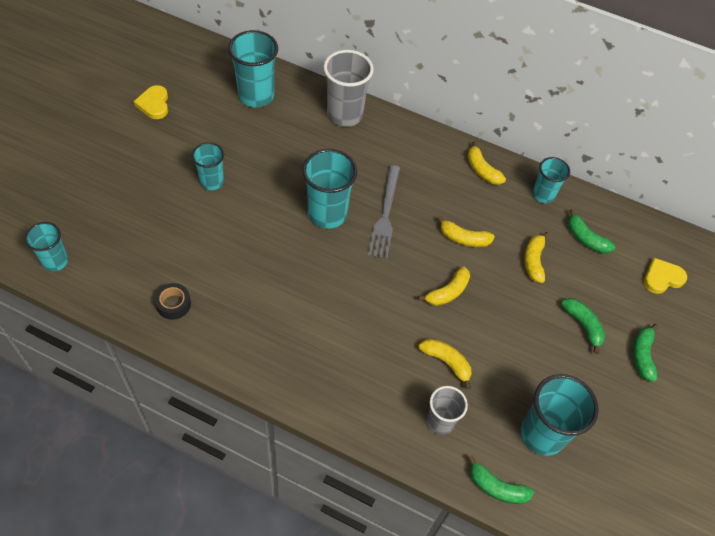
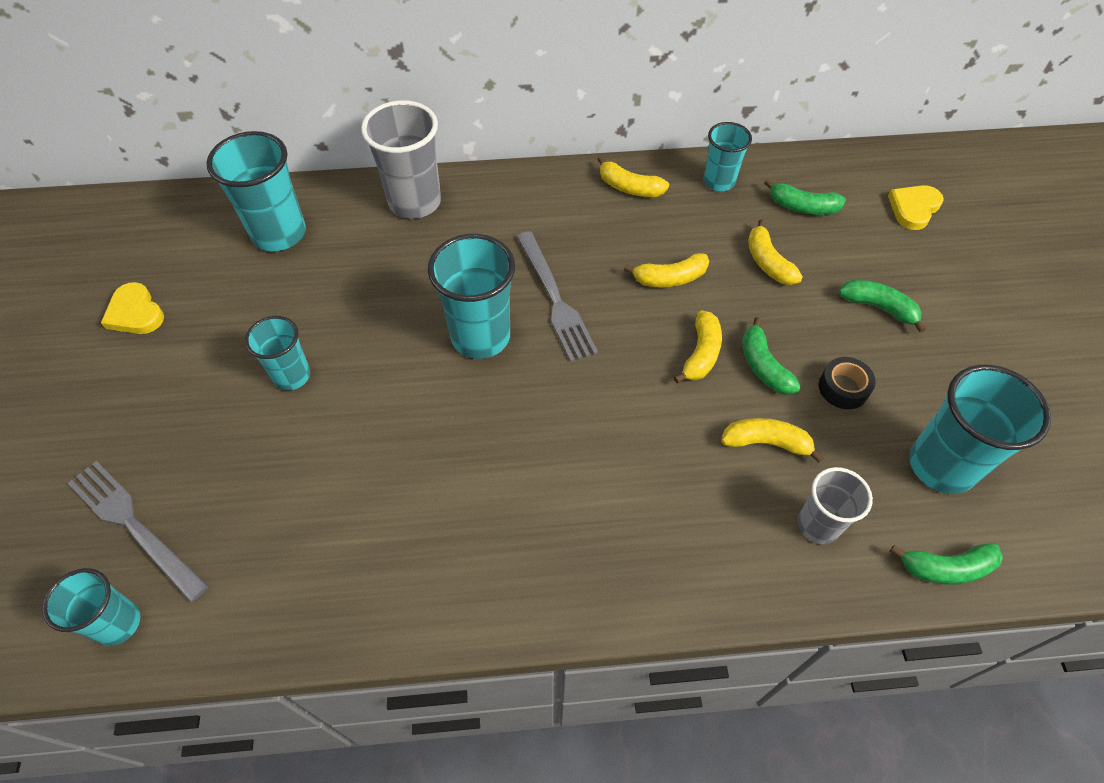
camera: 25 degrees left, 0 degrees up
(89, 218) = (134, 526): none -> grey fork
(173, 304) = (351, 580): black tape -> black tape (843, 388)
(642, 355) = (965, 306): green banana -> green banana (763, 366)

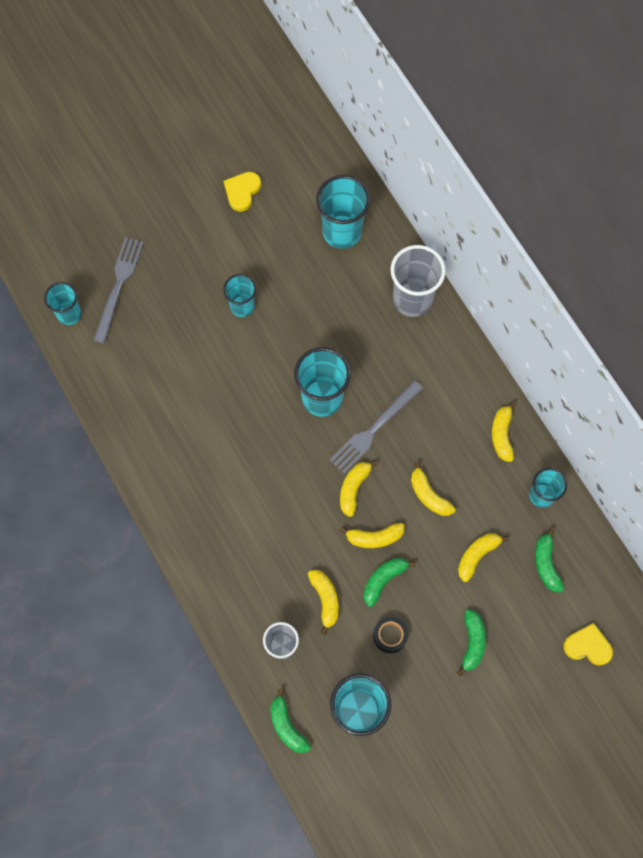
camera: 65 degrees right, 15 degrees up
(623, 350) = (353, 488): none -> yellow banana

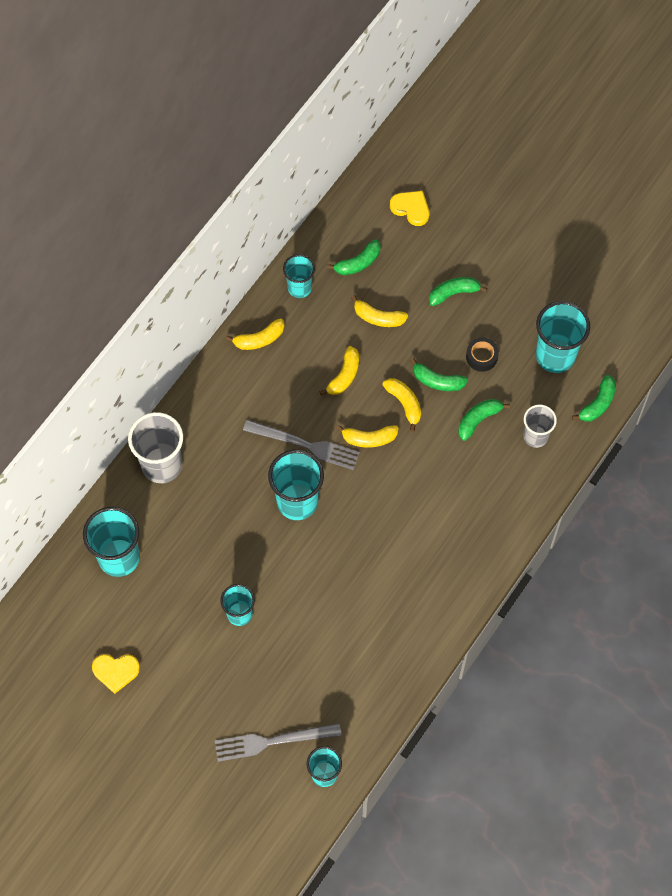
camera: 115 degrees left, 5 degrees down
(325, 599) = (478, 420): yellow banana -> green banana
(587, 646) = (411, 208): yellow heart -> yellow heart turned 135 degrees clockwise

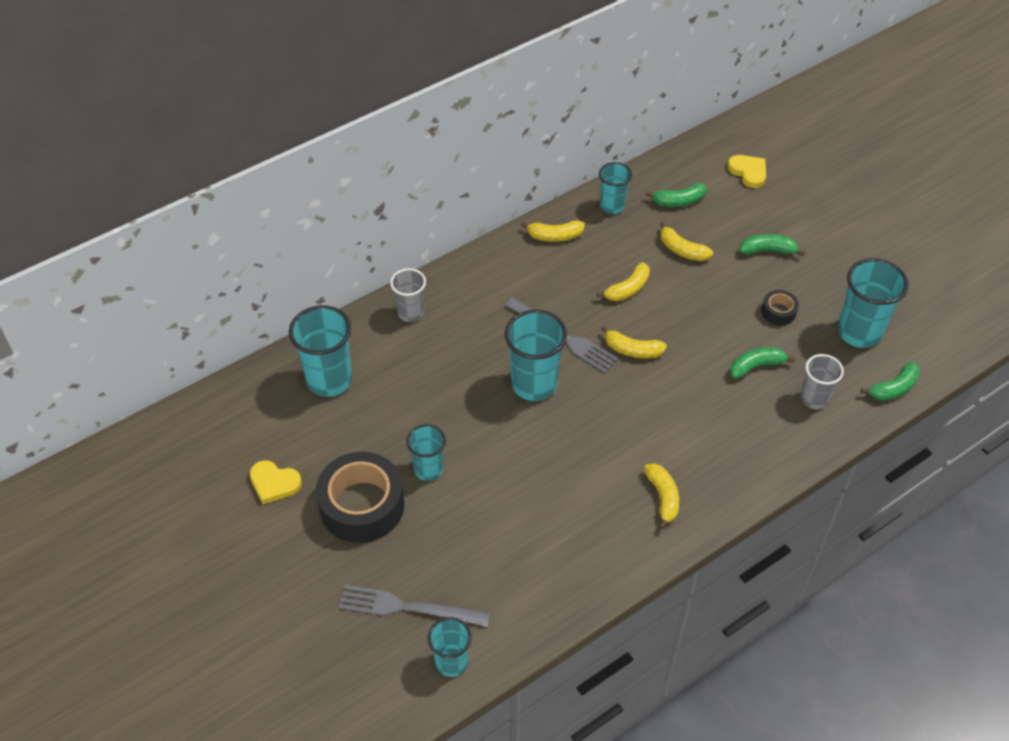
camera: 20 degrees right, 15 degrees down
(162, 465) = (411, 313): grey cup -> grey cup, size x0.61
(198, 666) = (362, 505): none -> black tape
(404, 403) = (681, 330): yellow banana -> yellow banana (662, 497)
(437, 381) = (724, 320): green banana -> none

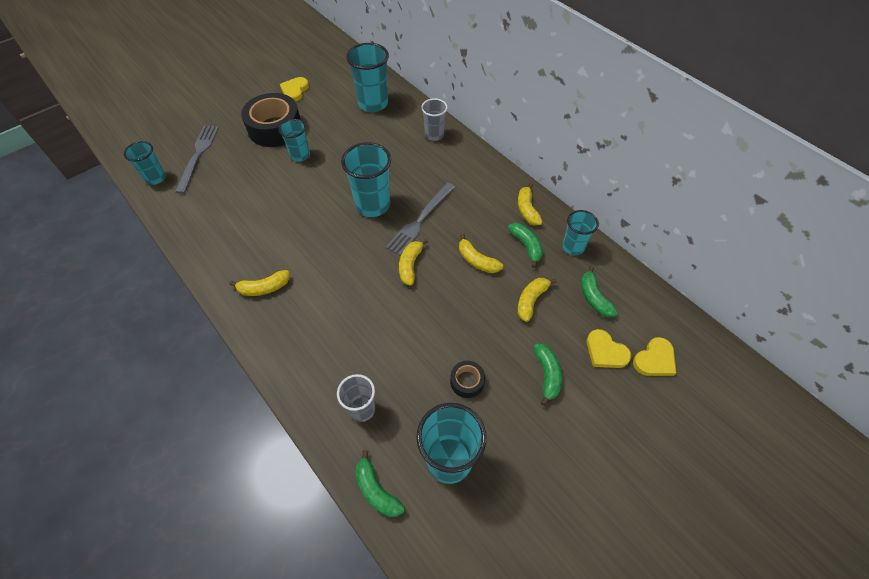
camera: 85 degrees right, 5 degrees up
(741, 204) = (605, 352): none -> yellow heart
(756, 366) = (398, 359): green banana -> green banana (526, 246)

